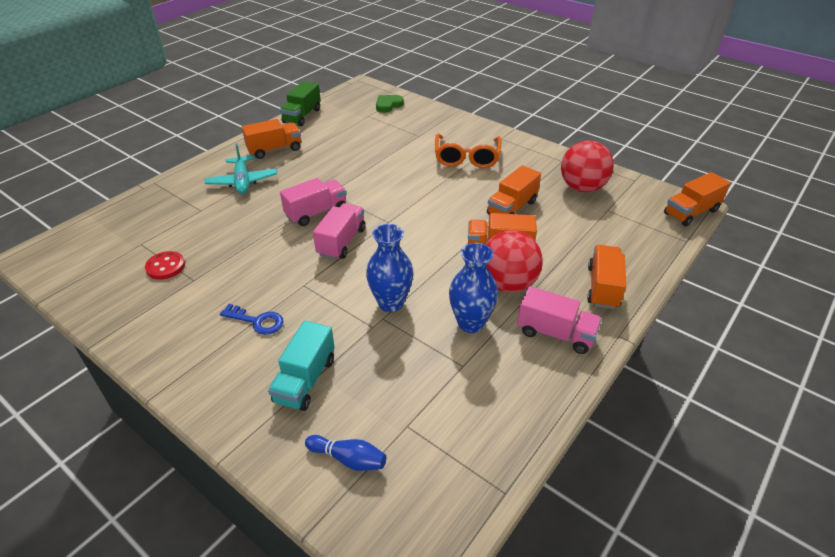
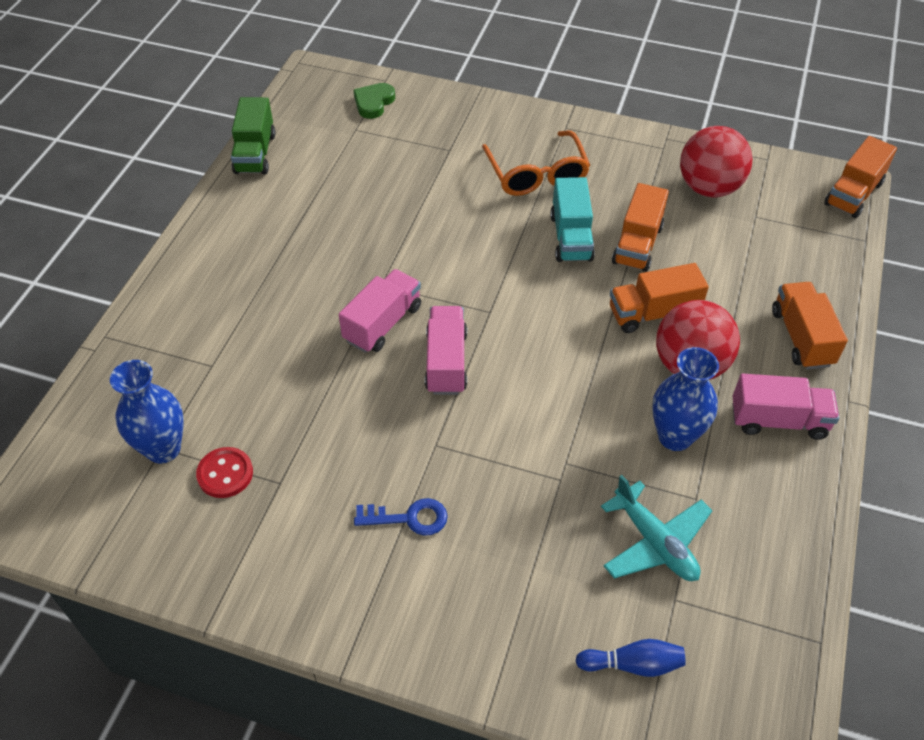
camera: 20 degrees left, 10 degrees up
(242, 181) = (241, 298): turquoise plane -> turquoise plane (655, 542)
(274, 150) = (253, 228): orange truck -> none
(305, 380) = (521, 581): turquoise truck -> turquoise truck (571, 237)
(391, 303) = (563, 437): blue vase -> blue vase (163, 449)

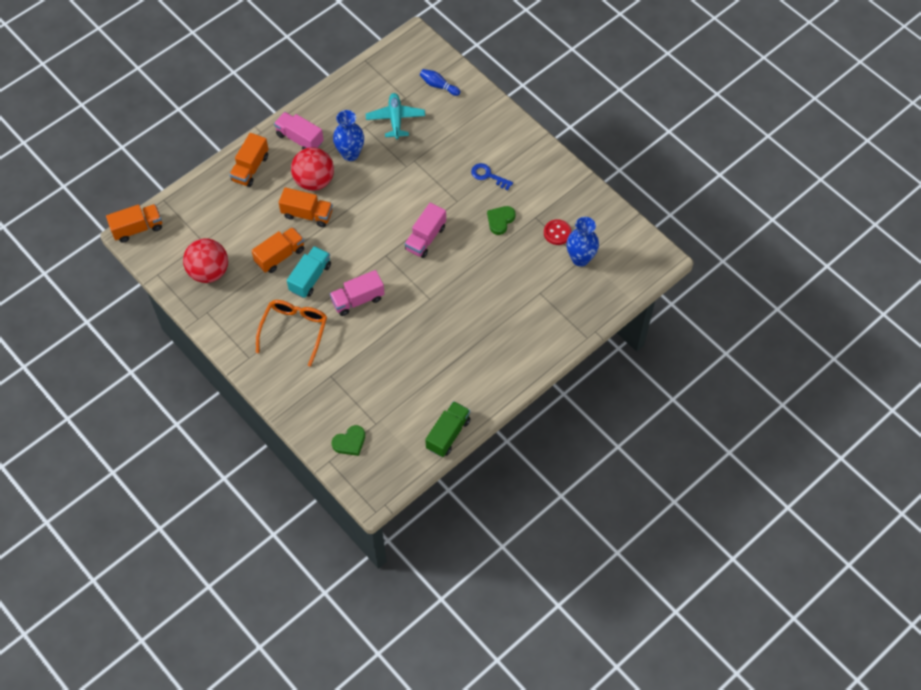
camera: 150 degrees left, 10 degrees up
(339, 447) = (500, 220): none -> green heart
(383, 323) = (443, 274): pink truck -> pink truck (358, 300)

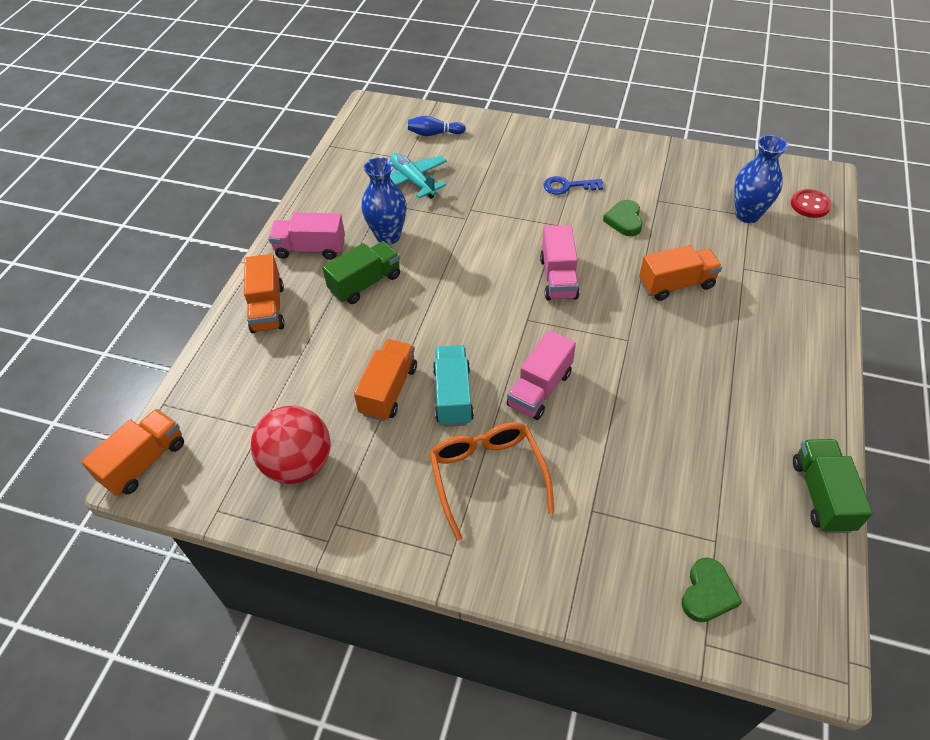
camera: 30 degrees left, 10 degrees down
(307, 214) = (386, 323): orange truck -> orange truck (676, 284)
(314, 181) = (365, 283): red ball -> green truck
(557, 233) = (696, 203): red button -> red button (810, 205)

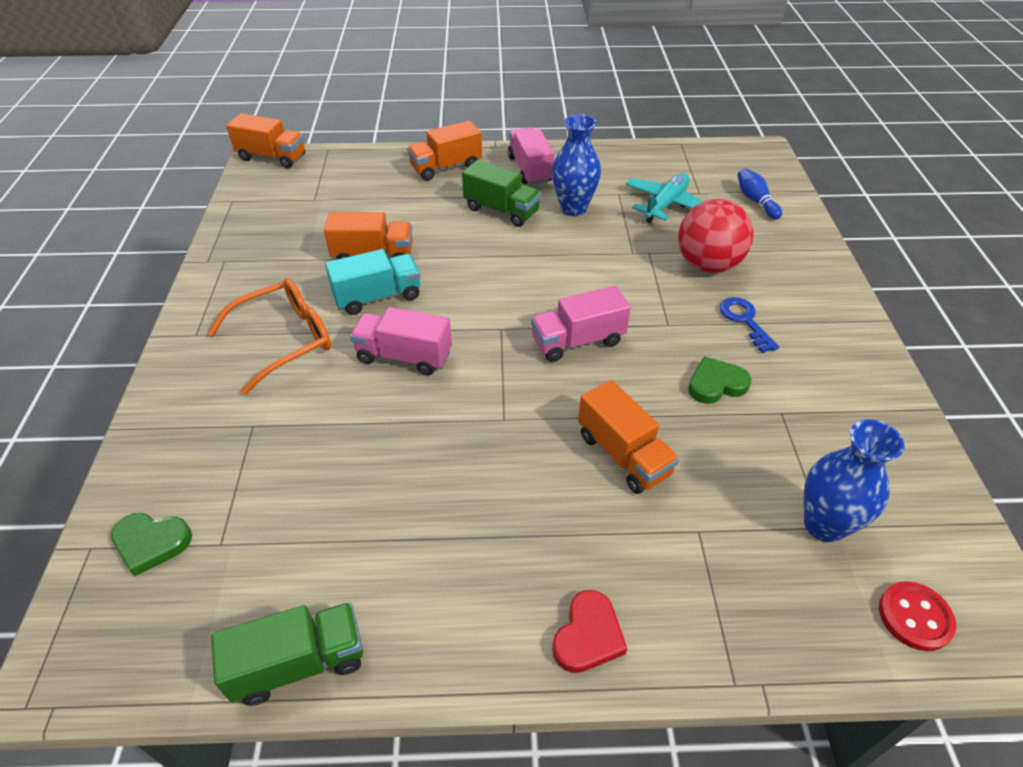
camera: 70 degrees right, 5 degrees down
(298, 464) = (281, 227): red ball -> red ball (707, 265)
(811, 339) = (588, 636): none -> red heart

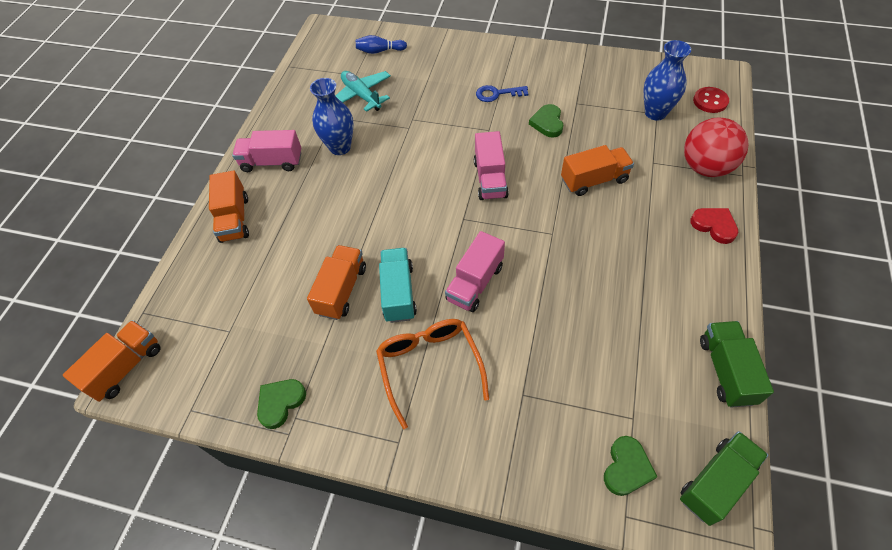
camera: 70 degrees left, 10 degrees up
(239, 248) = (280, 403): none -> green heart
(501, 210) = (320, 192): green truck -> green truck (716, 482)
(707, 265) = (437, 94): red ball -> red ball (705, 167)

